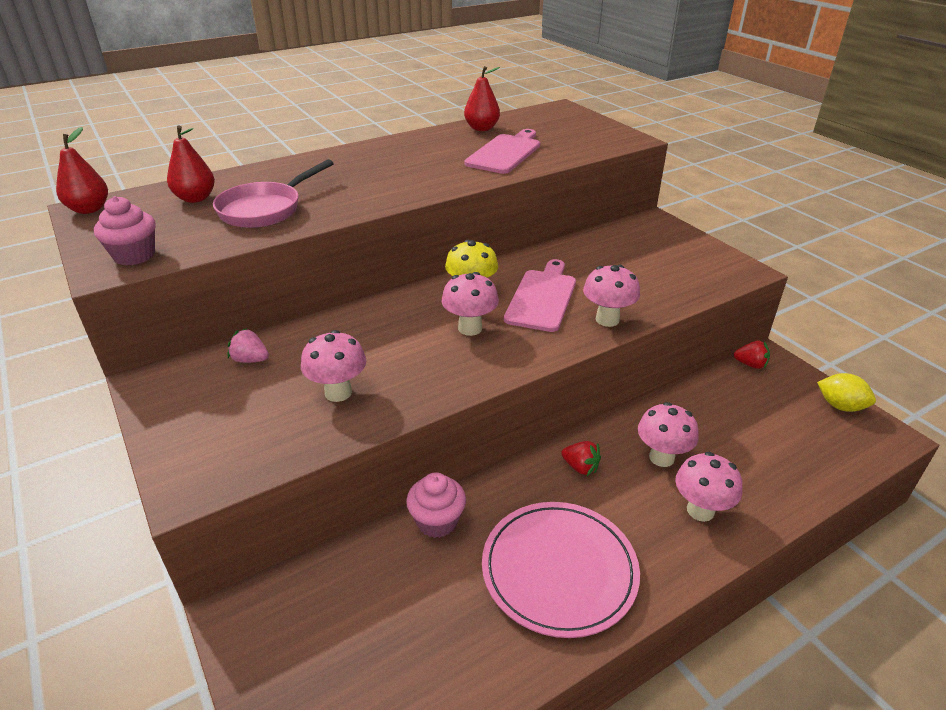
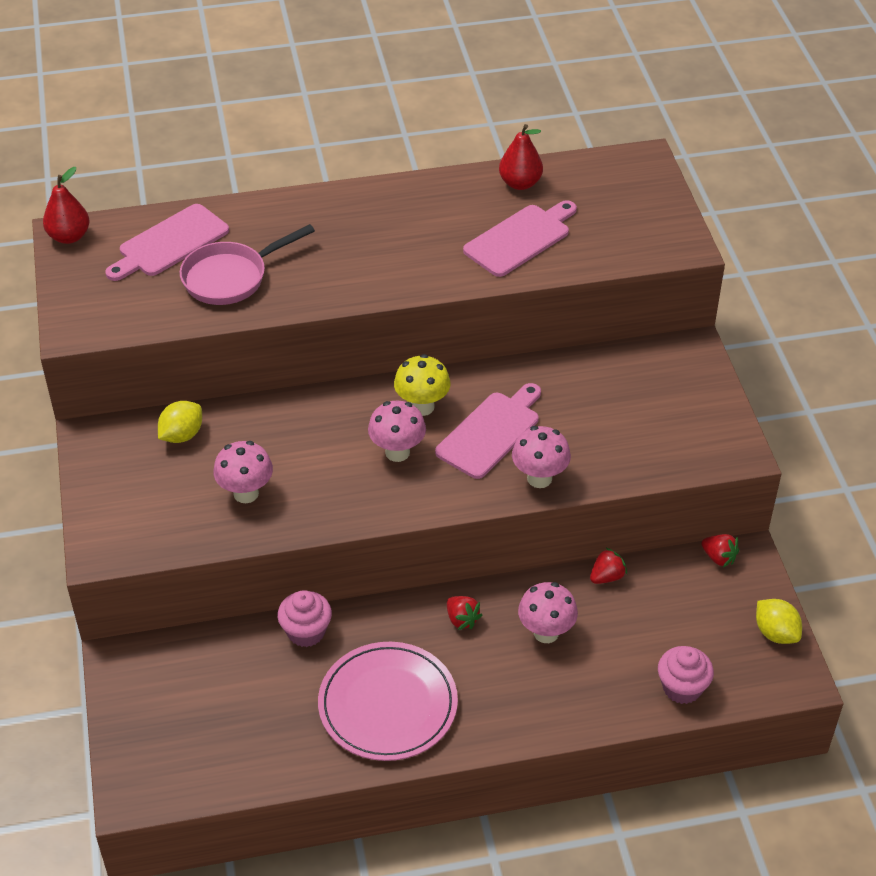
camera: 20 degrees right, 10 degrees up
(134, 255) = (99, 317): pink cupcake -> pink cupcake (682, 688)
(195, 198) = (170, 243): red pear -> pink cutting board
(250, 360) = (182, 435): pink strawberry -> yellow lemon
(677, 400) = (607, 576): none -> red strawberry
(700, 510) = (546, 693): pink mushroom -> none

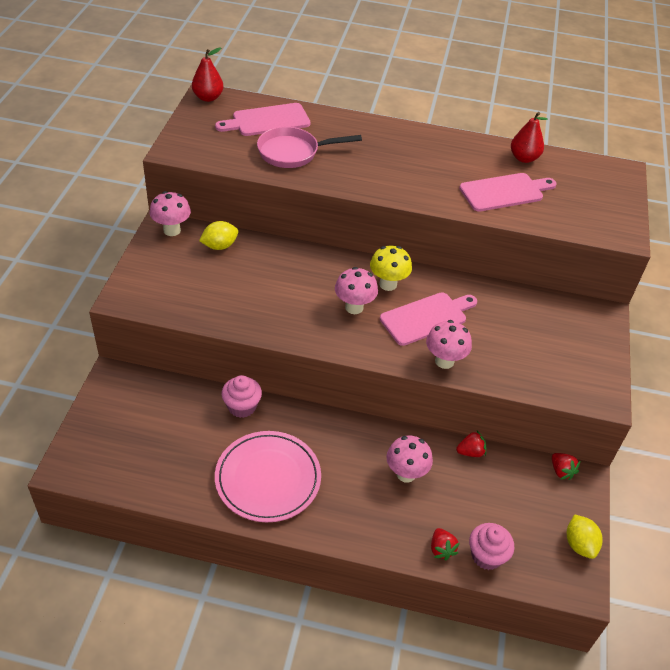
camera: 20 degrees right, 0 degrees up
(246, 493) = (238, 296): pink mushroom -> pink mushroom (172, 230)
(462, 619) = (351, 441): red strawberry -> red strawberry (441, 549)

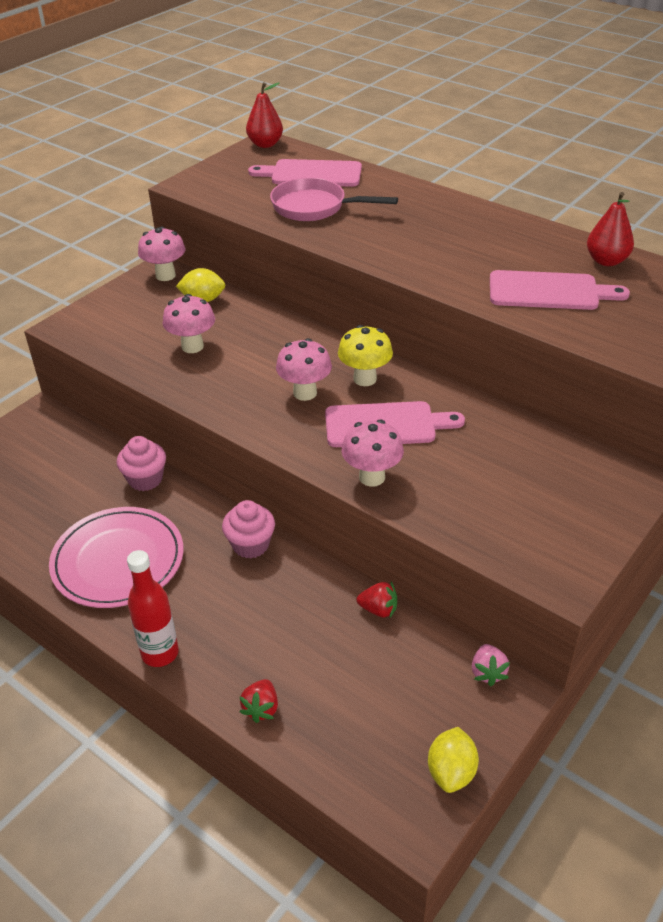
camera: 30 degrees right, 5 degrees down
(348, 537) = (160, 653): none -> red bottle
(406, 474) = (279, 607): pink mushroom -> pink mushroom (192, 346)
(486, 556) = (313, 738): pink cupcake -> pink cupcake (250, 545)
(561, 471) = (487, 672): red strawberry -> pink strawberry

